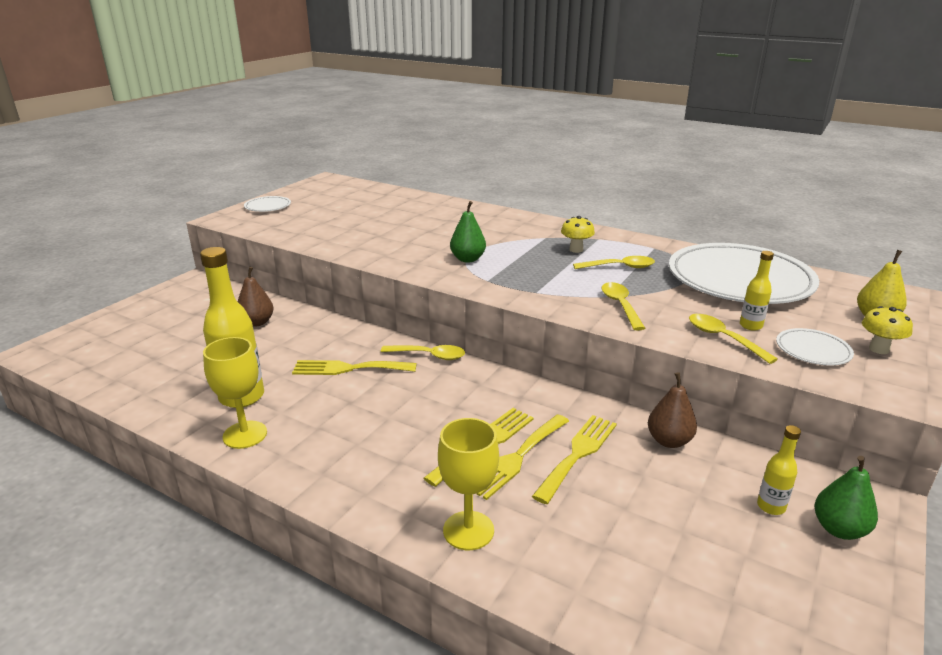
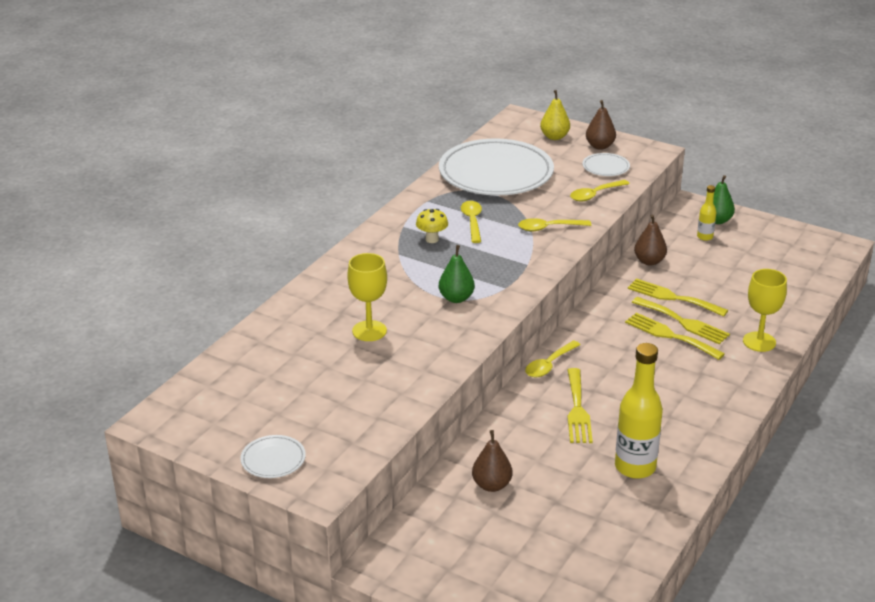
camera: 90 degrees left, 5 degrees up
(245, 435) = (688, 454): yellow goblet -> yellow goblet (369, 331)
(429, 355) = (549, 365): yellow spoon -> yellow spoon turned 150 degrees counterclockwise
(750, 326) = (574, 182): yellow bottle -> none
(879, 349) = (600, 146): yellow mushroom -> brown pear

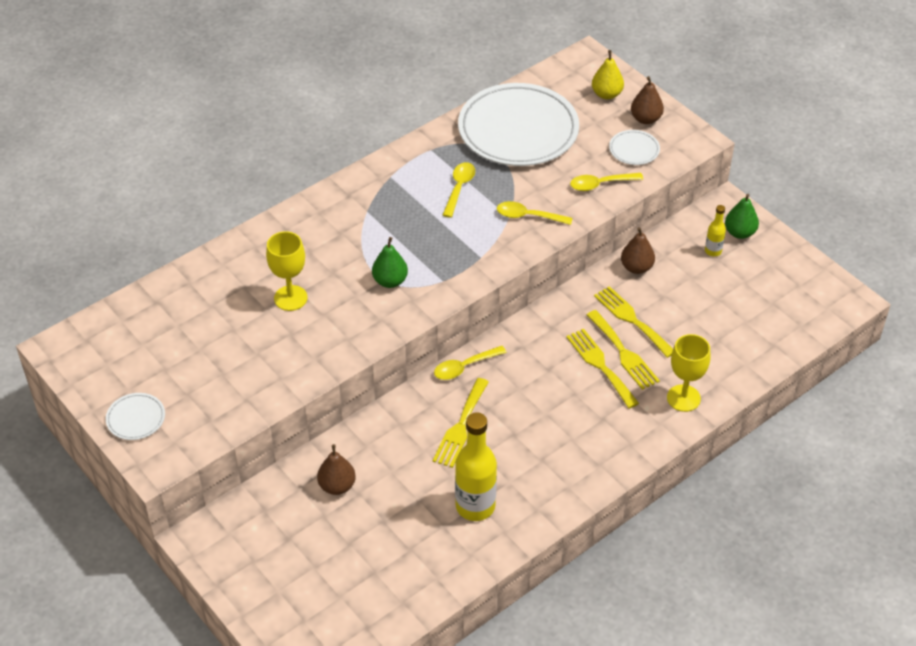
camera: 20 degrees right, 15 degrees up
(432, 239) = (408, 201): yellow mushroom -> none

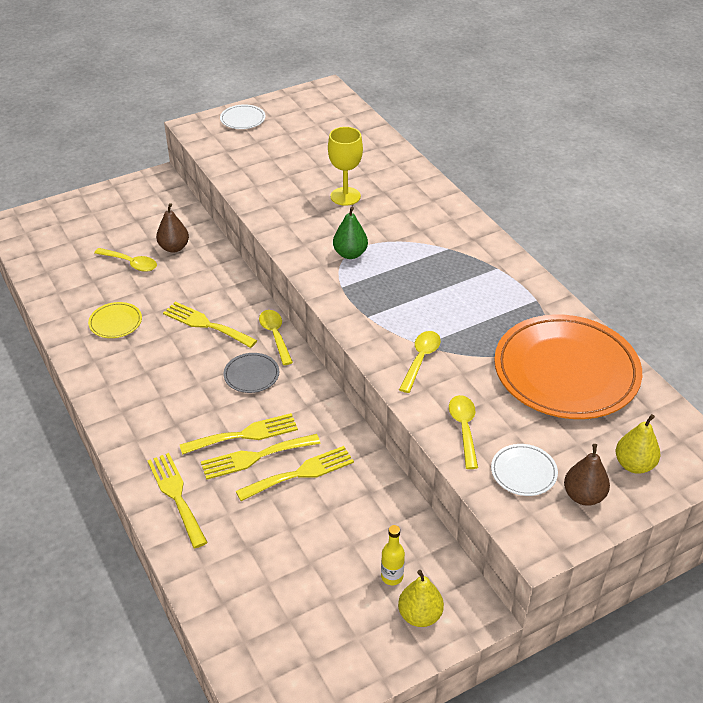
camera: 100 degrees right, 5 degrees down
(459, 188) = (473, 313): yellow spoon -> yellow spoon (131, 263)
(475, 506) = (115, 322): yellow bottle -> yellow plate
(518, 130) = (566, 372): white plate -> orange plate
(524, 375) = (251, 375): none -> grey plate
(636, 267) = (379, 493): brown pear -> none
(683, 398) = (176, 495): yellow goblet -> yellow fork
(739, 233) = (420, 615): green pear -> yellow pear

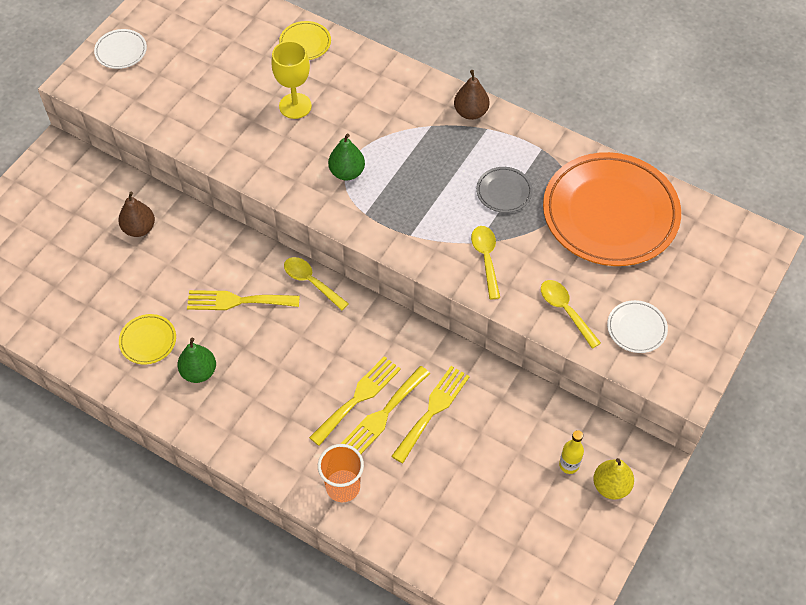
camera: 30 degrees left, 15 degrees up
(131, 263) = (109, 267): yellow spoon -> none
(134, 360) = (199, 372): none -> green pear
(176, 495) = (343, 487): yellow fork -> orange cup
(251, 375) = (320, 334): grey plate -> grey plate (504, 191)
(388, 160) = (305, 43): none -> yellow plate
(583, 496) = (693, 327): brown pear -> brown pear (471, 112)
(634, 465) = (713, 278): yellow pear -> none

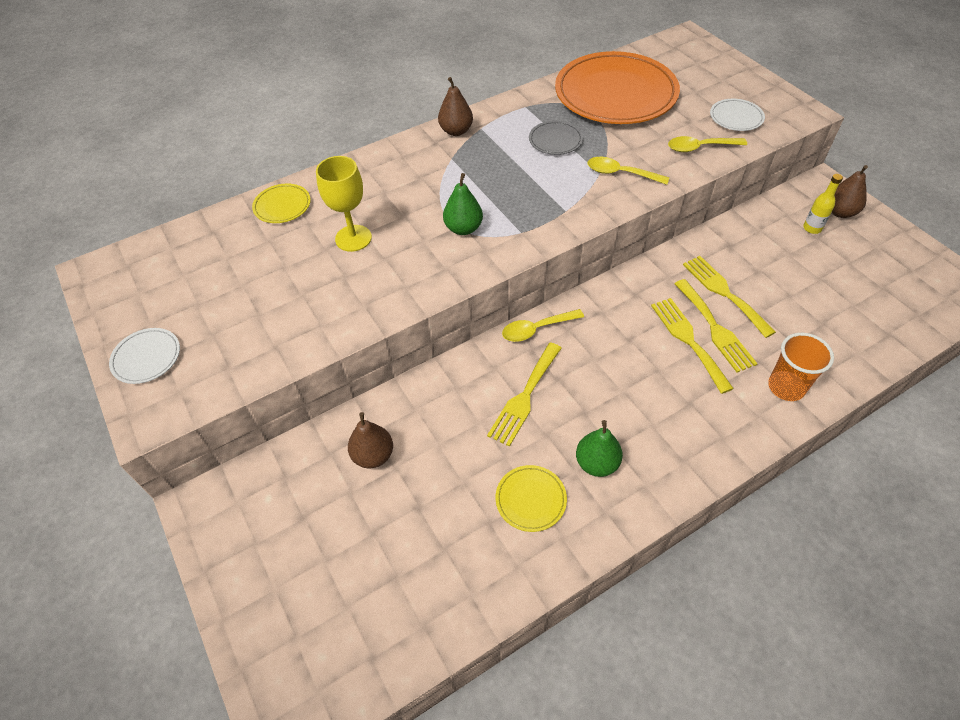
camera: 60 degrees left, 5 degrees down
(611, 486) = (840, 212): yellow pear -> brown pear

